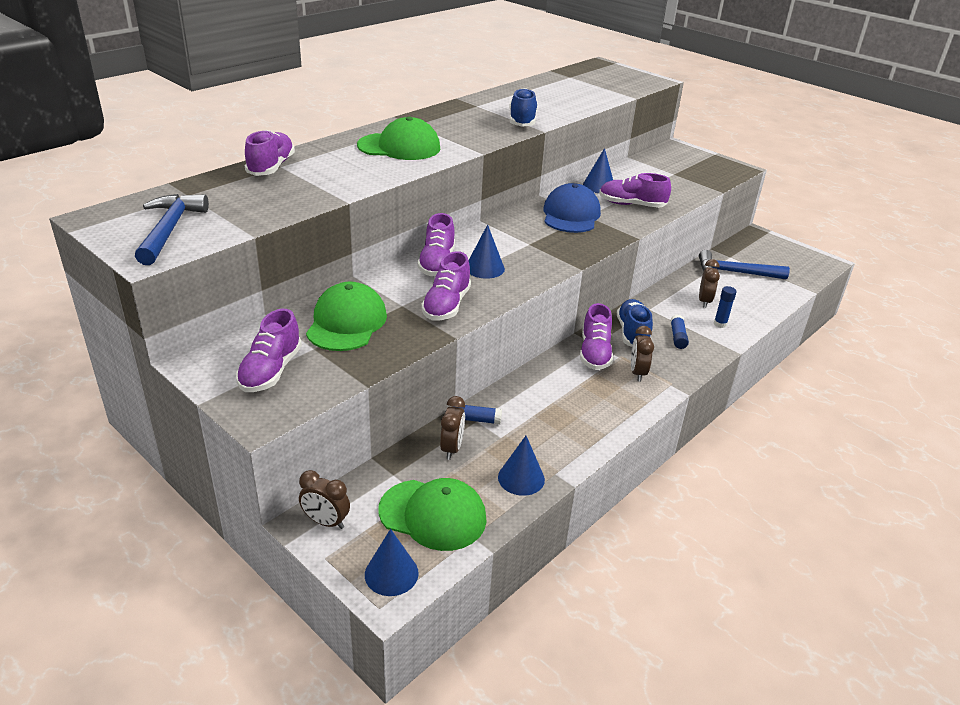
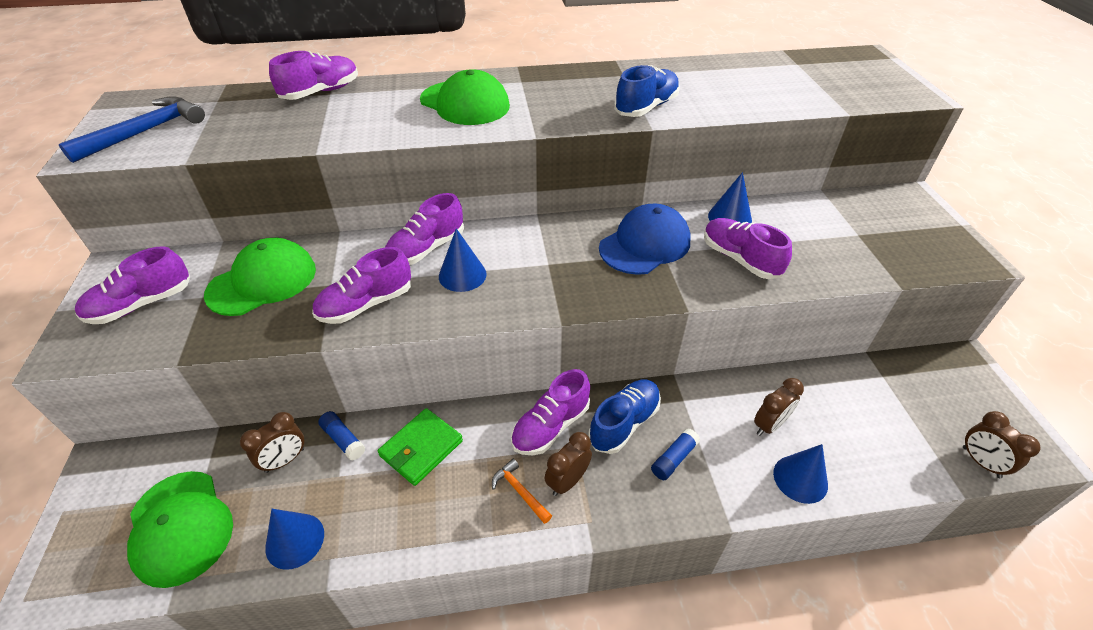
camera: 40 degrees right, 10 degrees up
(326, 522) = (109, 473): brown clock -> brown clock (981, 462)
(391, 573) = (75, 569): blue cone -> blue cone (800, 479)
(533, 399) = (421, 448): none -> green wallet
(618, 389) = (520, 491): none -> orange hammer
(720, 324) = (753, 470): blue glue stick -> none
(735, 272) = (863, 403): blue hammer -> none

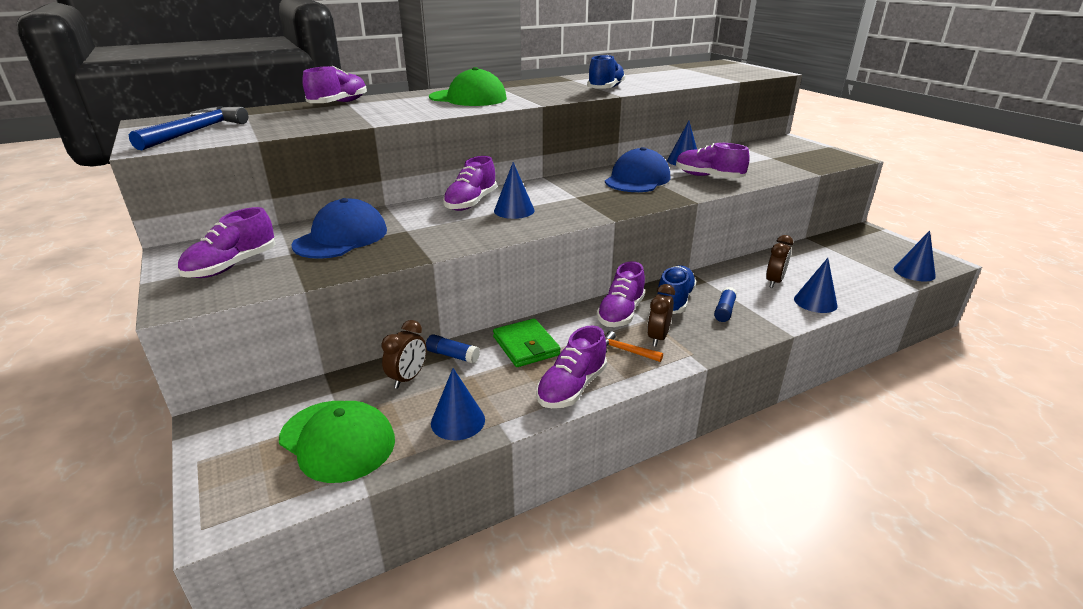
camera: 20 degrees left, 15 degrees down
(262, 281) = (341, 237): green cap -> blue cap
(366, 304) = (448, 235): purple shoe -> purple shoe (572, 387)
(421, 448) = (526, 346): green wallet -> green wallet turned 45 degrees counterclockwise
(981, 462) = (914, 272): brown clock -> blue cone

